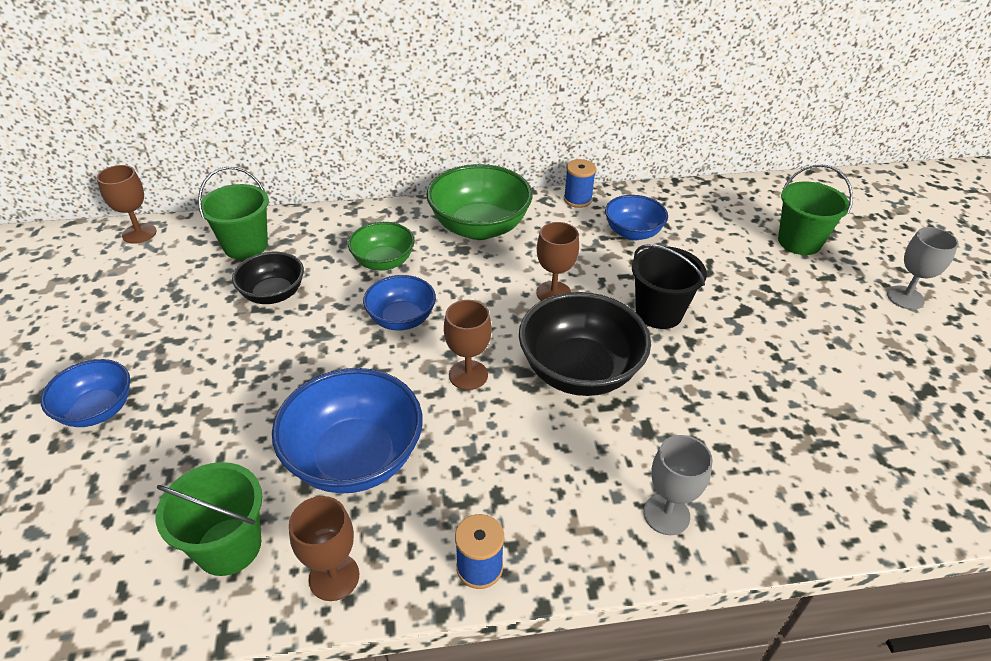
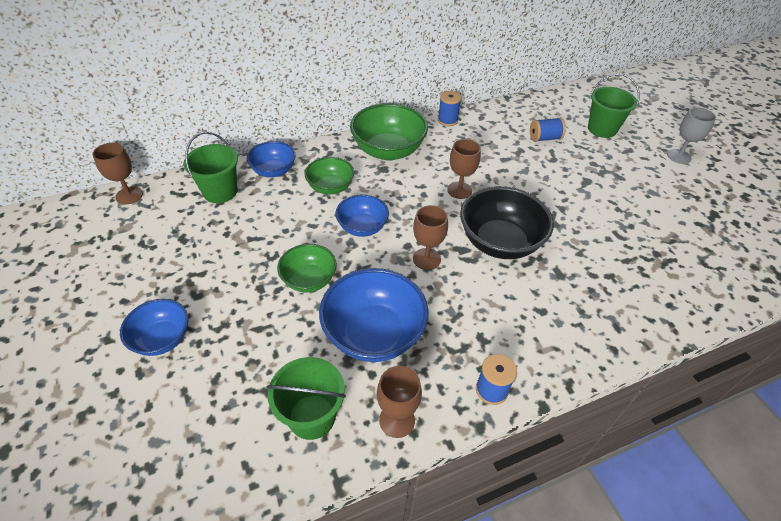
camera: 15 degrees left, 5 degrees up
(273, 294) = (259, 225): black bowl -> none
(304, 373) = (309, 280): none -> green bowl
(632, 233) = (494, 139): blue bowl -> blue bowl (274, 171)
(659, 312) = (534, 192): black bucket -> none
(666, 514) = (594, 327): grey goblet -> none
(706, 242) = (544, 138): none -> blue spool

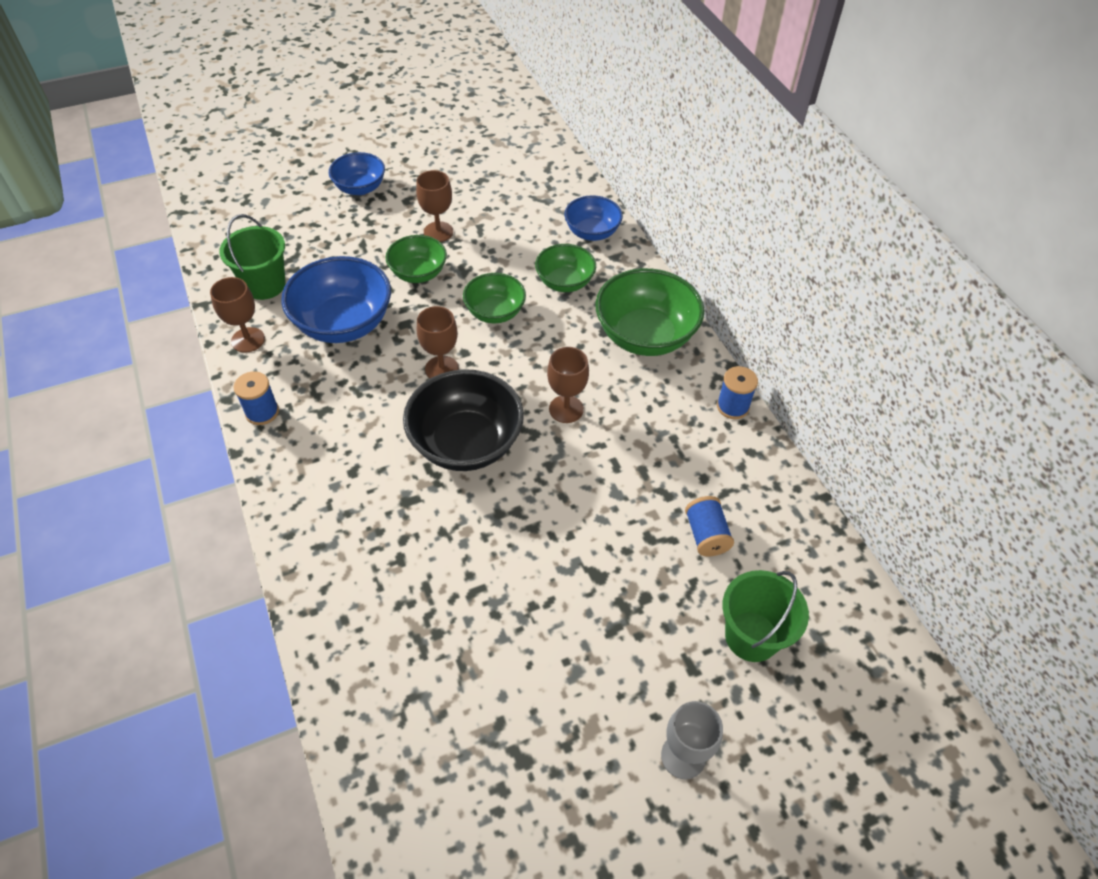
camera: 90 degrees right, 5 degrees up
(129, 195) = (543, 135): brown goblet -> brown goblet (438, 232)
(220, 192) = (552, 195): green bucket -> none
(362, 227) = (495, 312): blue bowl -> green bowl

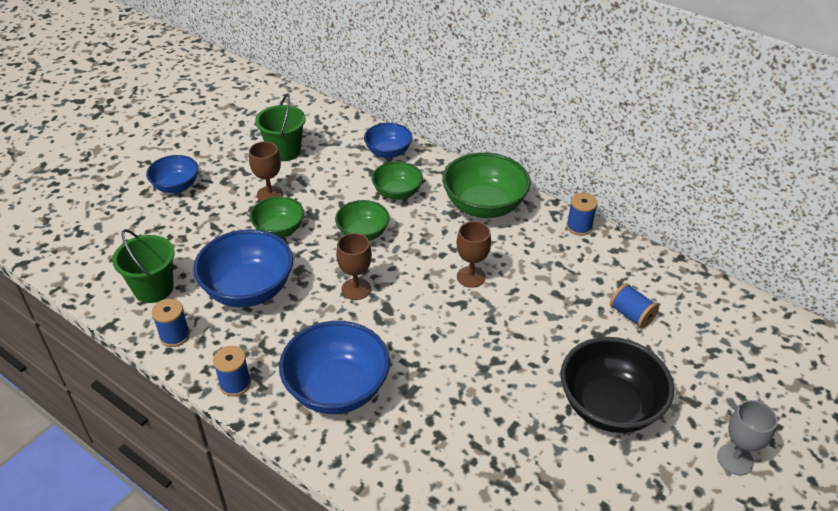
camera: 30 degrees left, 10 degrees down
(248, 340) = (175, 336): brown goblet -> blue spool
(344, 462) = (337, 389): none -> blue bowl
(466, 443) = (419, 332): black bowl -> black bowl (609, 406)
(751, 636) = (711, 363): green bucket -> green bucket (284, 151)

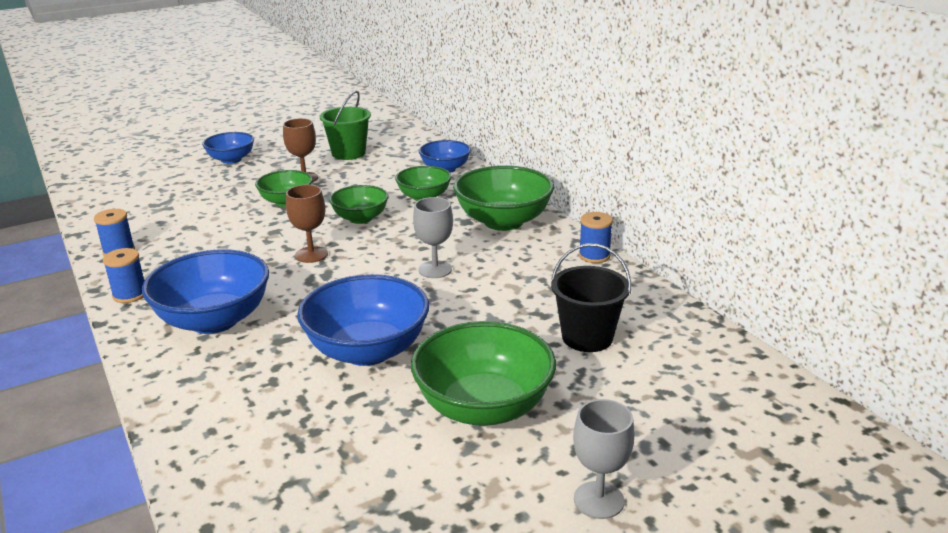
camera: 25 degrees right, 15 degrees down
(153, 288) = (138, 218): green bucket -> none
(248, 290) = (214, 235): blue bowl -> blue bowl (367, 351)
(471, 277) = (435, 269): brown goblet -> grey goblet
(609, 406) = (483, 407): black bowl -> green bowl
(631, 315) = (587, 337): blue spool -> black bucket

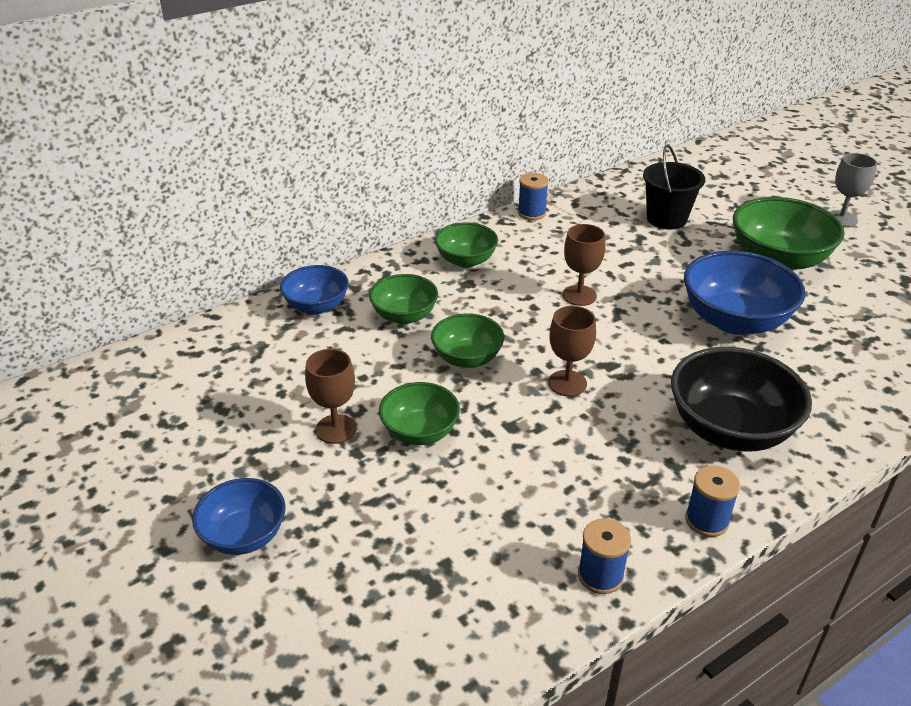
camera: 95 degrees left, 10 degrees up
(214, 320) = (730, 429): blue bowl -> black bowl
(348, 153) = (242, 398): green bucket -> none
(435, 269) = (579, 295): grey goblet -> brown goblet
(503, 221) = (466, 260): green bowl -> green bowl, size x0.60

